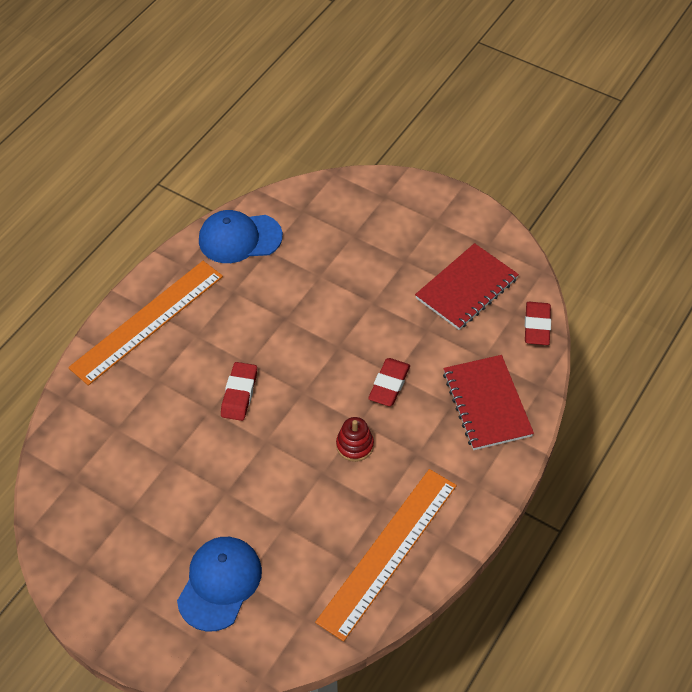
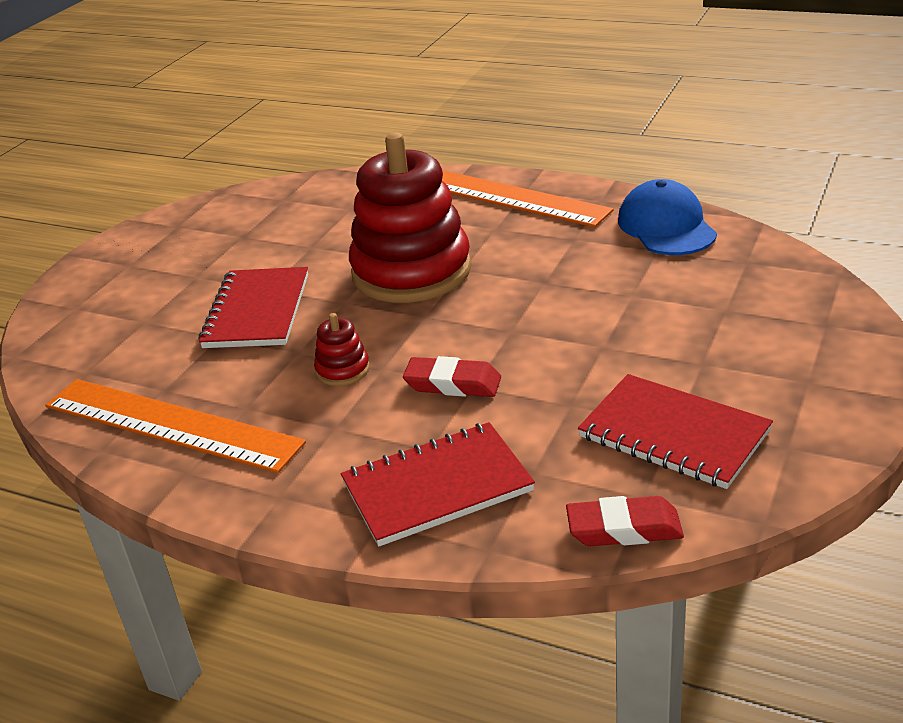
camera: 85 degrees right, 20 degrees down
(220, 584) = (143, 307): blue cap -> none
(239, 394) = (411, 271): red eraser -> red stacking toy
(257, 498) = (257, 311): none -> red notebook

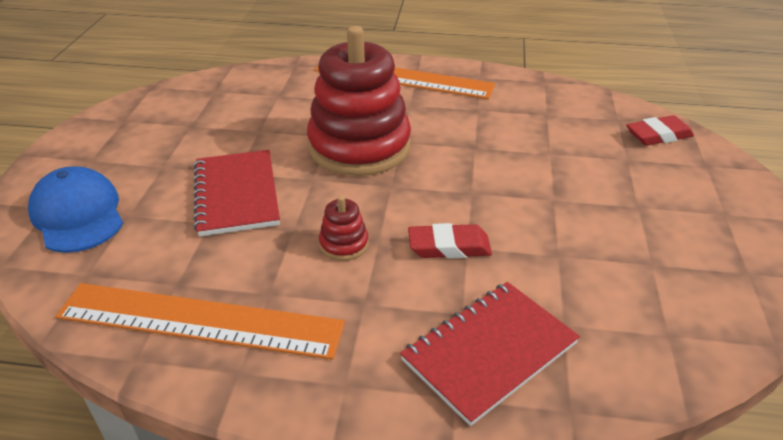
camera: 20 degrees left, 5 degrees up
(624, 528) = (672, 369): red eraser -> red eraser (658, 135)
(666, 226) = (542, 95): blue cap -> blue cap (78, 214)
(674, 434) = (656, 272): red notebook -> none

